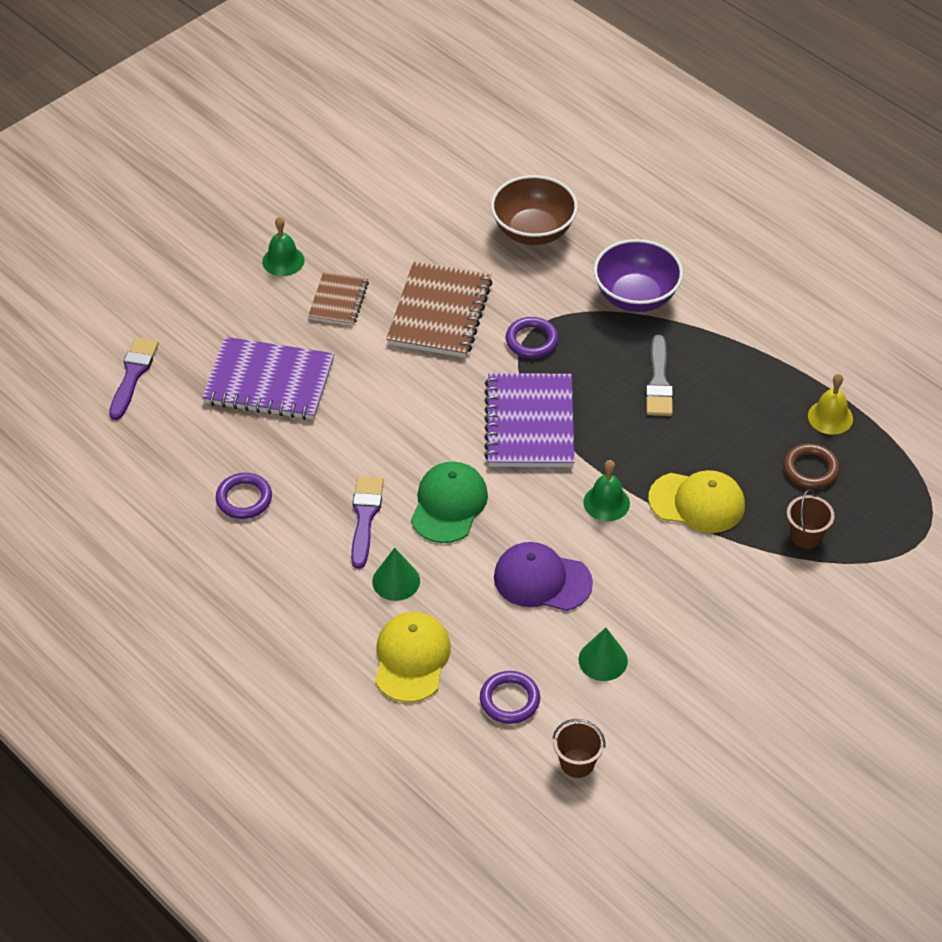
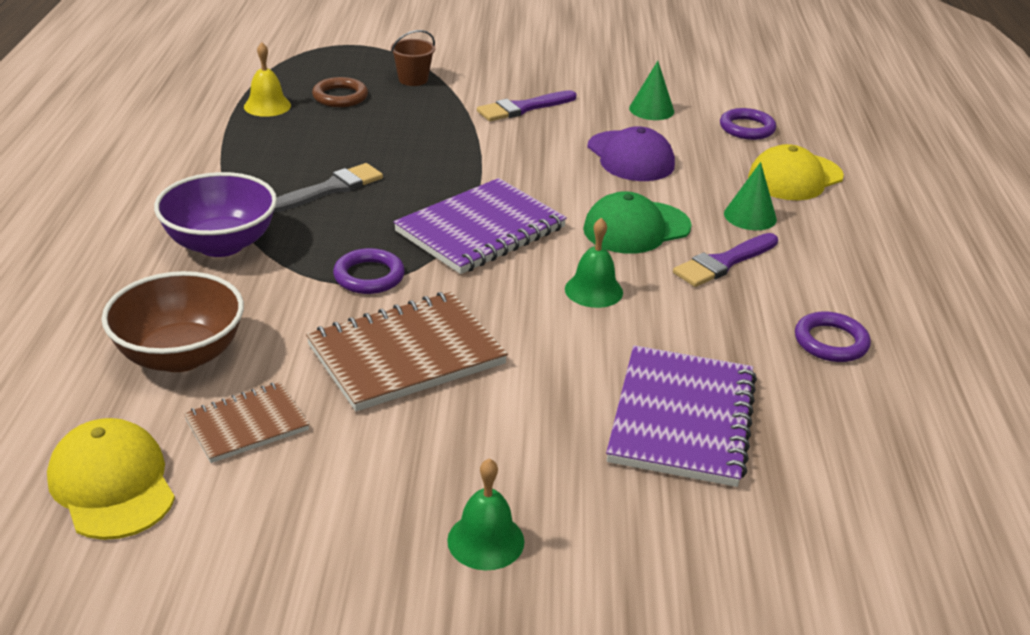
camera: 135 degrees left, 15 degrees down
(133, 374) = (850, 544): purple brush -> purple brush (523, 108)
(269, 382) = (682, 419): purple notebook -> purple notebook turned 45 degrees clockwise
(338, 300) = (489, 443): brown notebook -> brown notebook (247, 425)
(577, 763) = (740, 90): brown bucket -> none
(606, 502) = (510, 160): green bell -> green bell (593, 290)
(697, 502) = (447, 126): yellow cap -> yellow cap (112, 484)

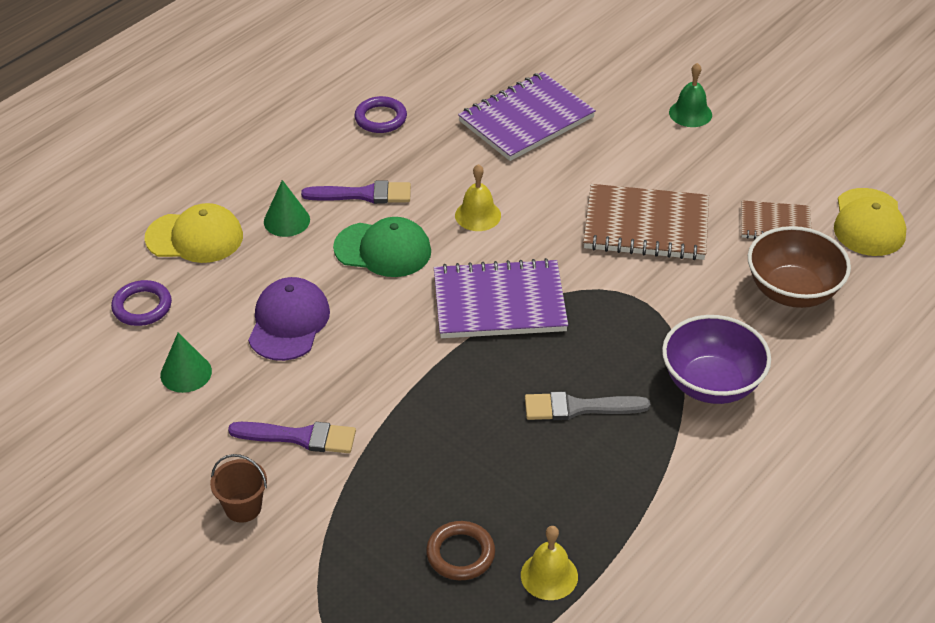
camera: 140 degrees left, 10 degrees up
(369, 276) = (620, 298): purple ring -> none
(413, 79) = (356, 548): brown bucket -> brown bucket (243, 507)
(593, 290) = (478, 215): green bell -> yellow bell

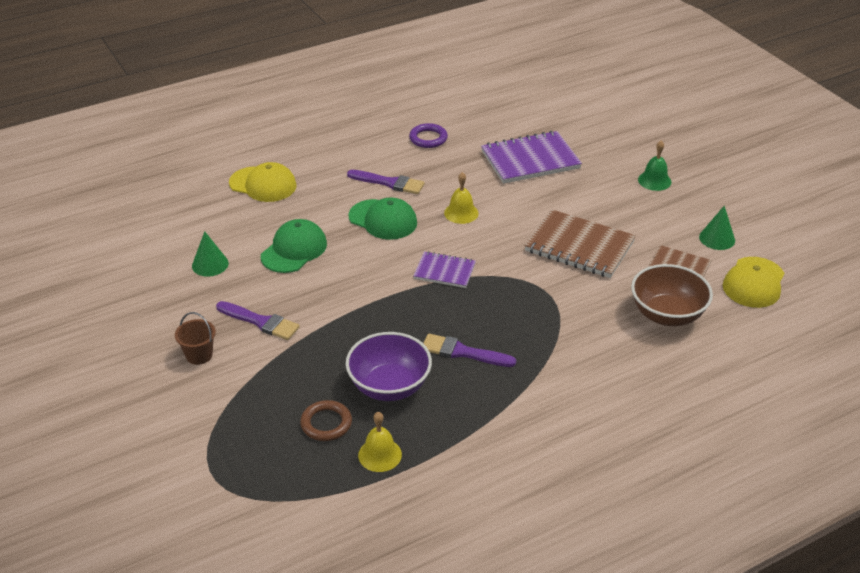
camera: 20 degrees right, 5 degrees down
(142, 306) = (205, 218): purple ring -> none
(286, 220) = (328, 187): green cone -> green cone (717, 238)
(288, 322) = (294, 250): purple cap -> green cap
(499, 303) = (444, 271): purple notebook -> purple notebook, size x0.57
(578, 408) = (463, 352): grey brush -> purple brush
(711, 383) = (569, 361): purple bowl -> purple bowl (389, 386)

